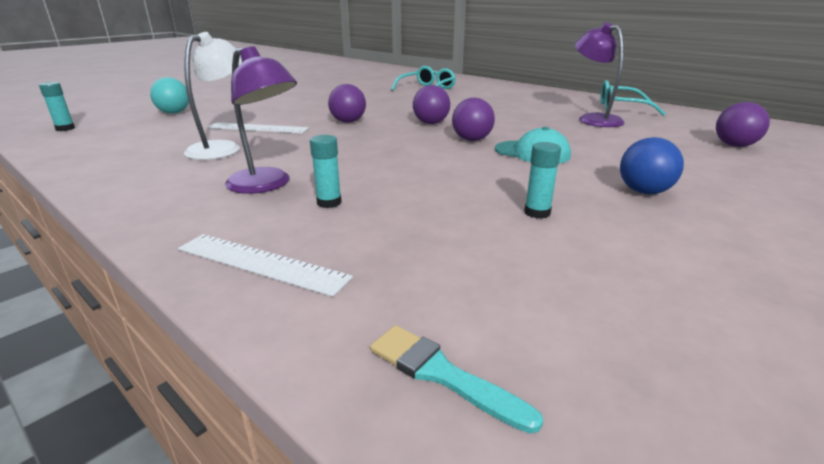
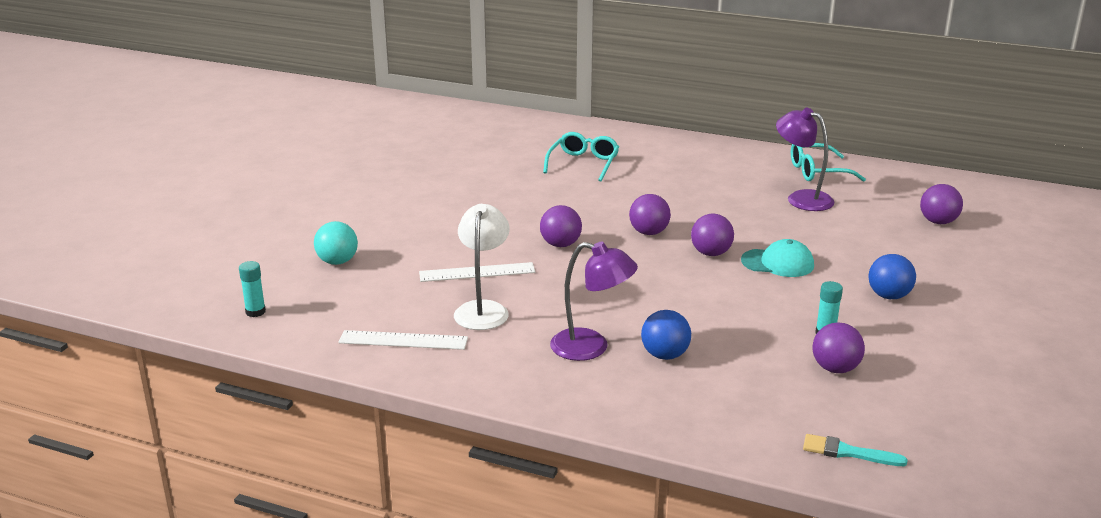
camera: 20 degrees left, 0 degrees up
(261, 263) = (679, 415): white ruler -> white ruler (403, 340)
(329, 202) = (665, 355): turquoise glue stick -> blue ball
(520, 250) = (835, 369): none -> purple ball

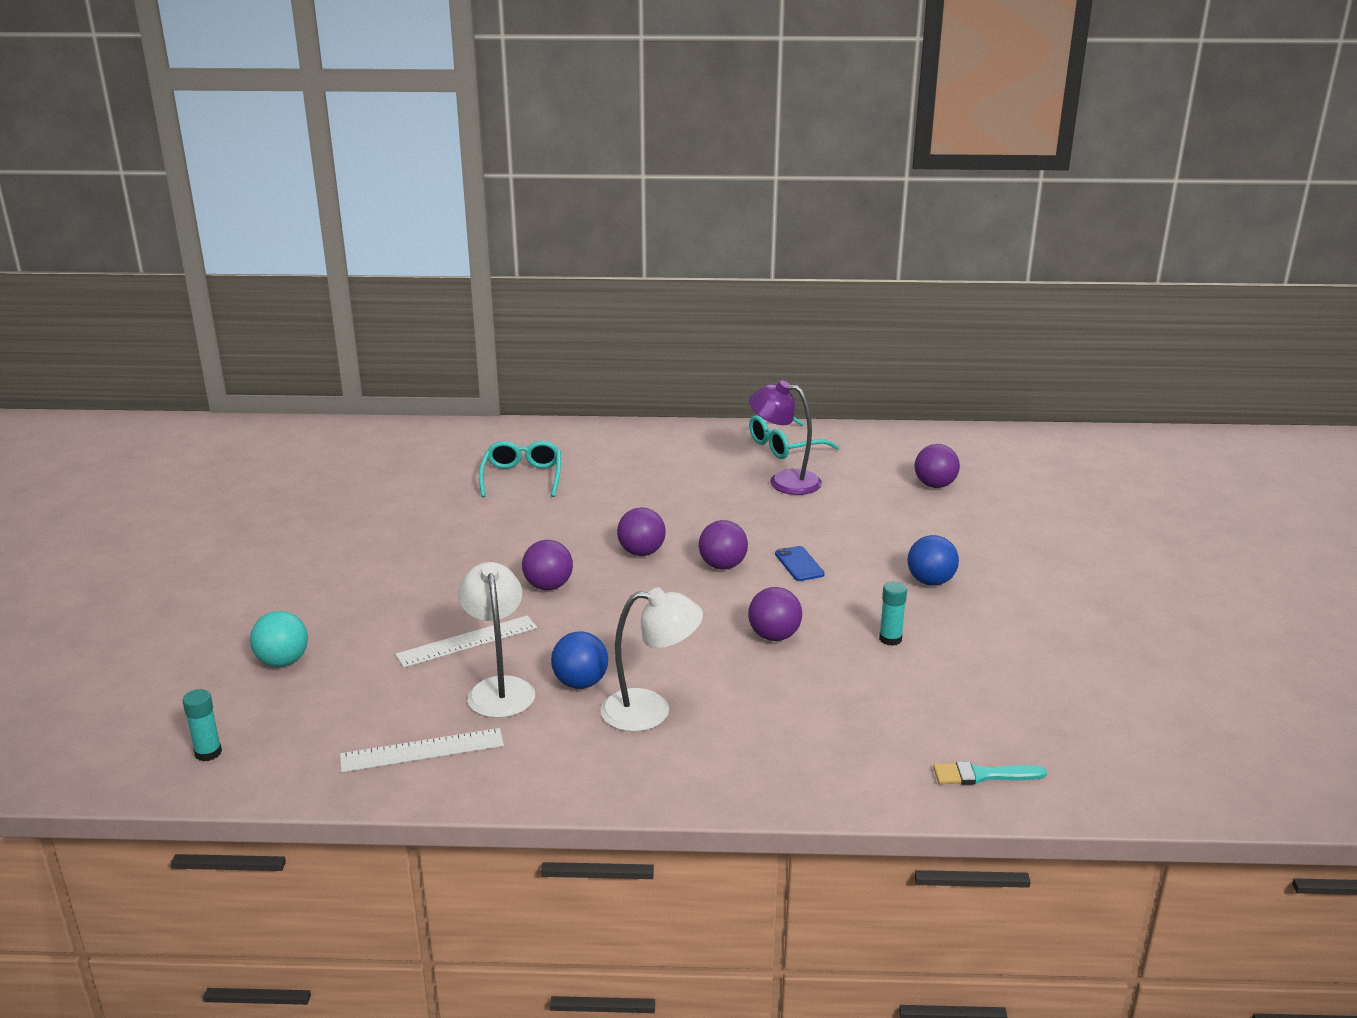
camera: 20 degrees left, 0 degrees up
(591, 347) = (650, 711): purple lamp -> white lamp
(665, 355) = (736, 702): blue ball -> blue ball (580, 683)
(778, 263) = (799, 564): turquoise cap -> blue phone
(835, 369) = (921, 679): purple ball -> purple ball (774, 636)

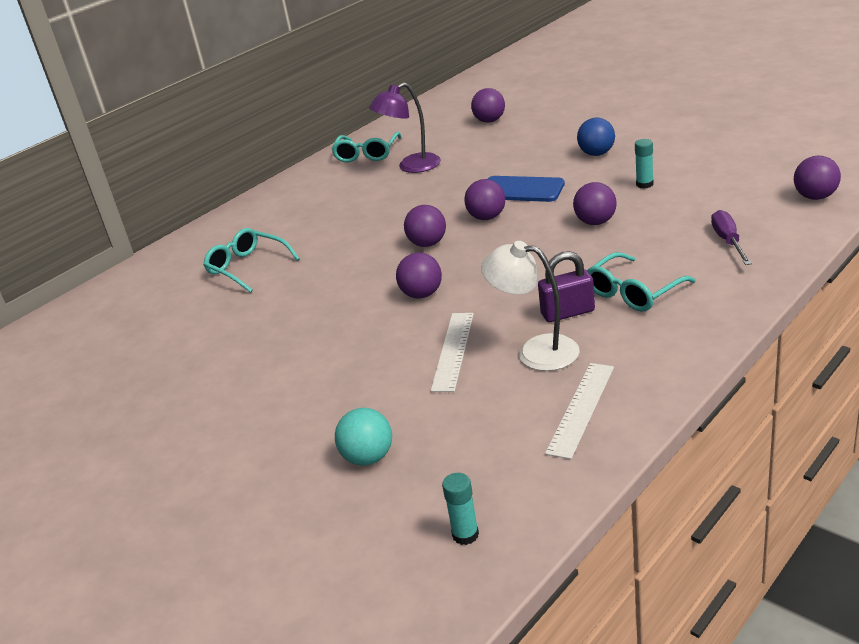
camera: 45 degrees left, 5 degrees up
(580, 683) = (567, 313): blue ball -> purple padlock
(650, 711) = (633, 292): white lamp -> turquoise glasses
(799, 564) = (521, 190): blue phone -> blue phone, size x1.72
(813, 741) = (728, 241): none -> purple screwdriver
(983, 775) = (815, 197): turquoise brush -> purple ball

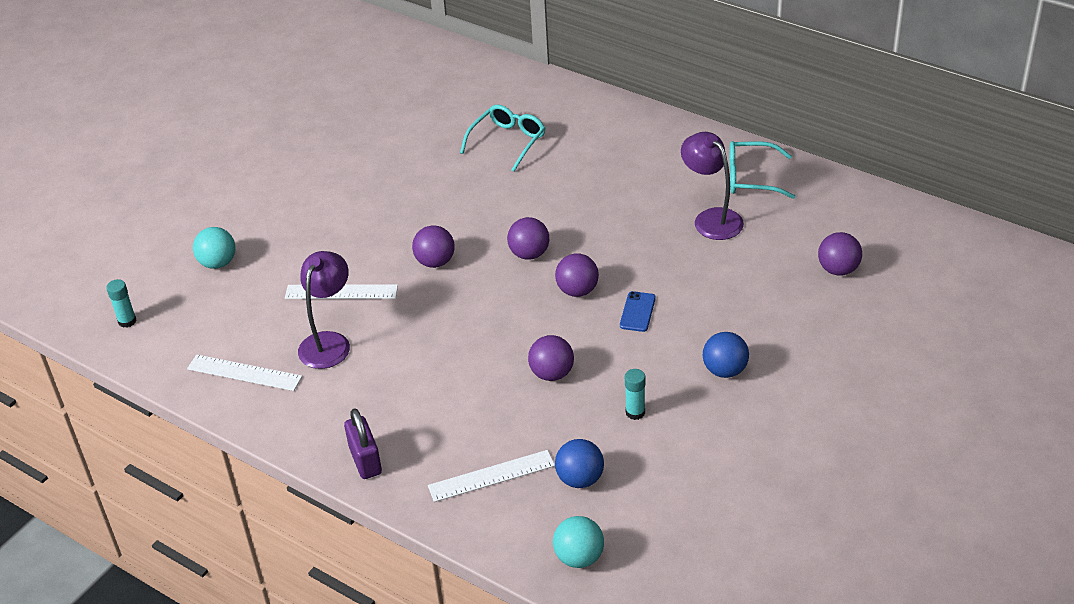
camera: 80 degrees right, 10 degrees up
(521, 190) = (637, 312): blue phone -> blue phone, size x0.58
(535, 351) = (329, 342): white lamp -> purple lamp
(567, 313) = (383, 359): purple padlock -> purple padlock (365, 460)
(633, 292) = (408, 403): turquoise glasses -> none
(725, 202) = (580, 479): none -> blue ball
(728, 241) = (491, 476): purple screwdriver -> white ruler
(815, 197) = (579, 557): purple ball -> turquoise ball

